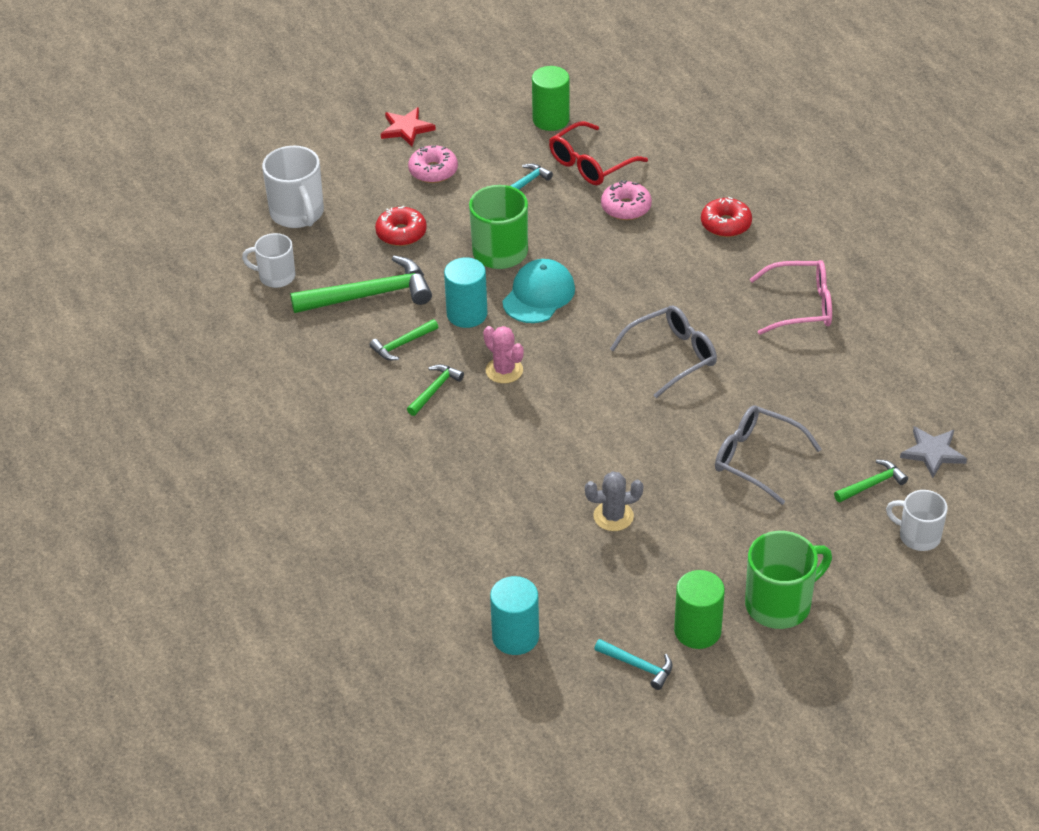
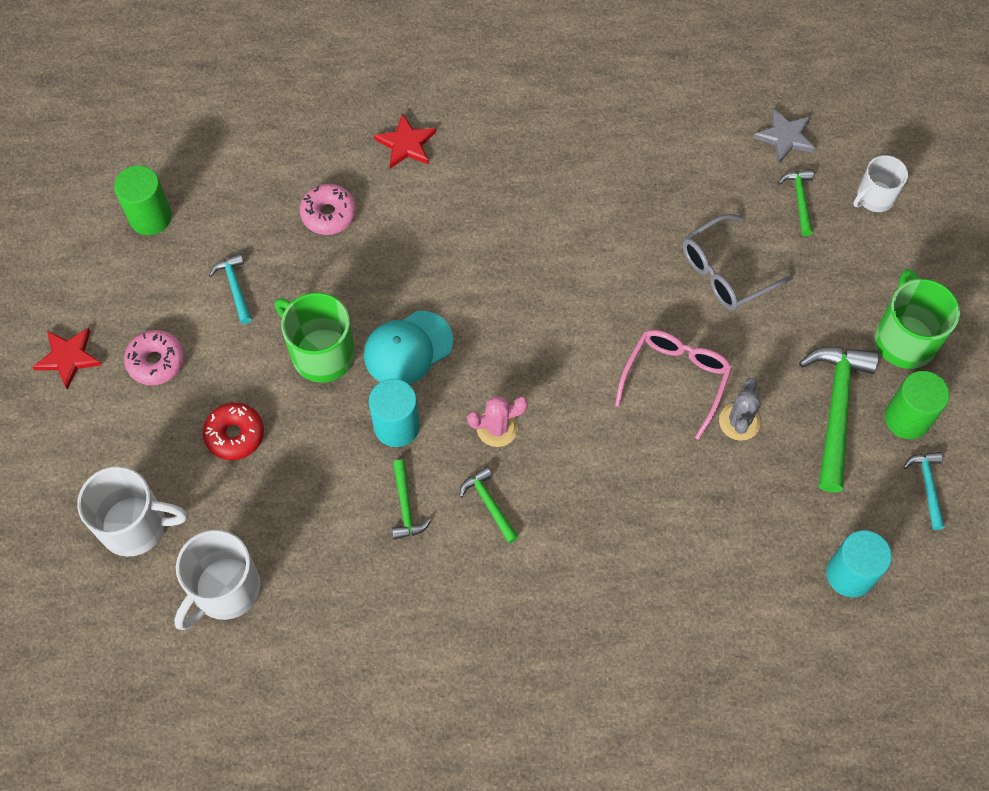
camera: 65 degrees left, 20 degrees up
(275, 276) = (225, 590): white mug -> white mug, size x1.55
(370, 295) = (313, 506): green hammer -> green hammer (836, 410)
(539, 295) = (408, 348): turquoise cap -> turquoise cap turned 90 degrees counterclockwise
(590, 164) = (243, 214): red glasses -> none
(638, 666) = (927, 486): turquoise hammer -> turquoise hammer turned 60 degrees counterclockwise
(672, 356) = (559, 274): grey glasses -> none
(726, 224) = (406, 144): red donut -> red star
(801, 306) = (552, 140): pink glasses -> pink glasses (675, 379)

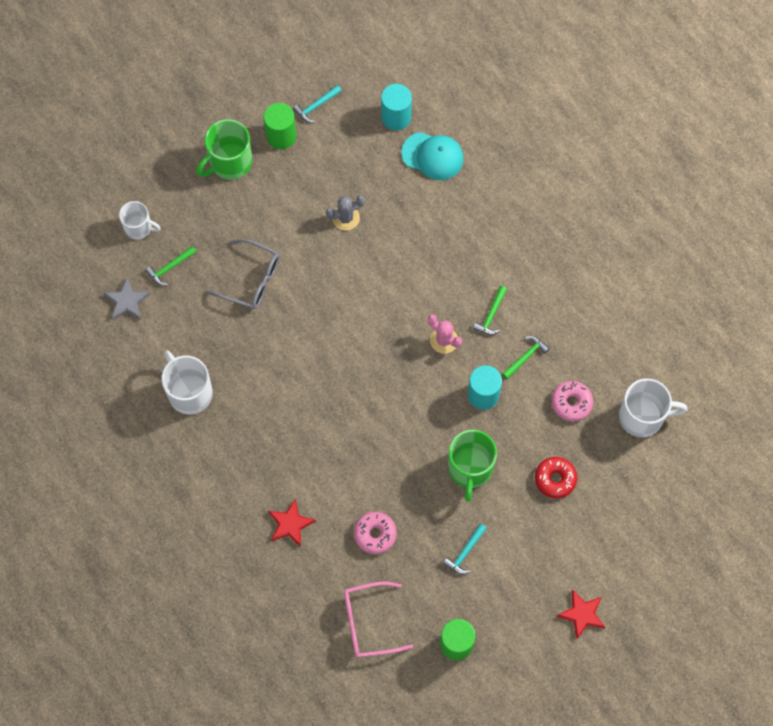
camera: 125 degrees left, 5 degrees up
(135, 526) = (646, 492): white mug -> white mug (189, 392)
(156, 361) = (546, 560): pink donut -> pink donut (571, 403)
(408, 348) = (431, 422): turquoise cap -> turquoise cap (433, 156)
(675, 379) = (343, 265): pink glasses -> pink glasses (368, 623)
(836, 410) = (302, 173): green hammer -> none

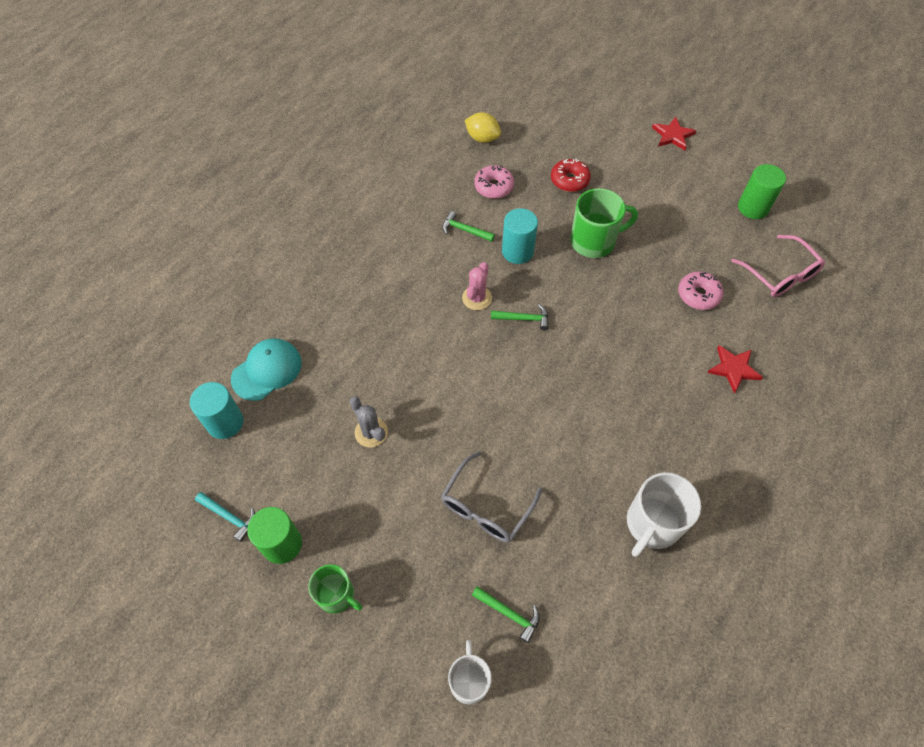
camera: 110 degrees left, 10 degrees down
(127, 301) = (576, 651): grey star -> none
(229, 162) = (337, 595): green mug -> green mug, size x0.64
(251, 280) = (486, 507): grey glasses -> grey glasses turned 150 degrees counterclockwise
(433, 156) = (267, 370): turquoise cap -> turquoise cap turned 45 degrees clockwise
(465, 552) = (671, 223): turquoise hammer -> none
(491, 315) = (433, 267): green hammer -> green hammer (523, 319)
(643, 416) = (482, 138): white mug -> yellow lemon

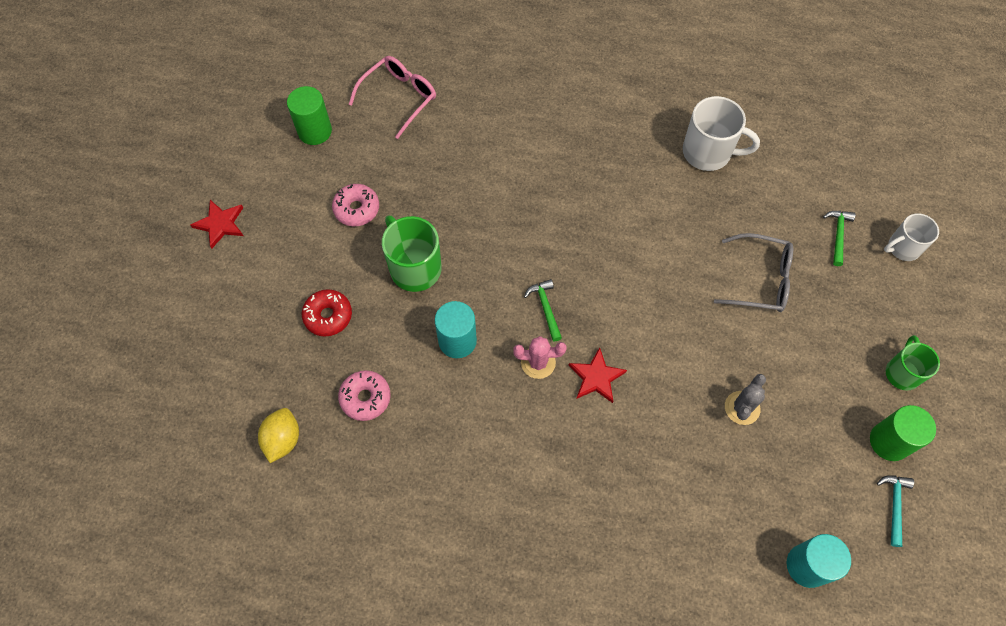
camera: 110 degrees left, 5 degrees up
(267, 370) = (727, 552): turquoise cap -> none
(464, 230) = (446, 408): green hammer -> none
(698, 295) = (451, 160): pink donut -> pink donut (357, 209)
(733, 369) = (527, 119): red star -> red star (596, 377)

